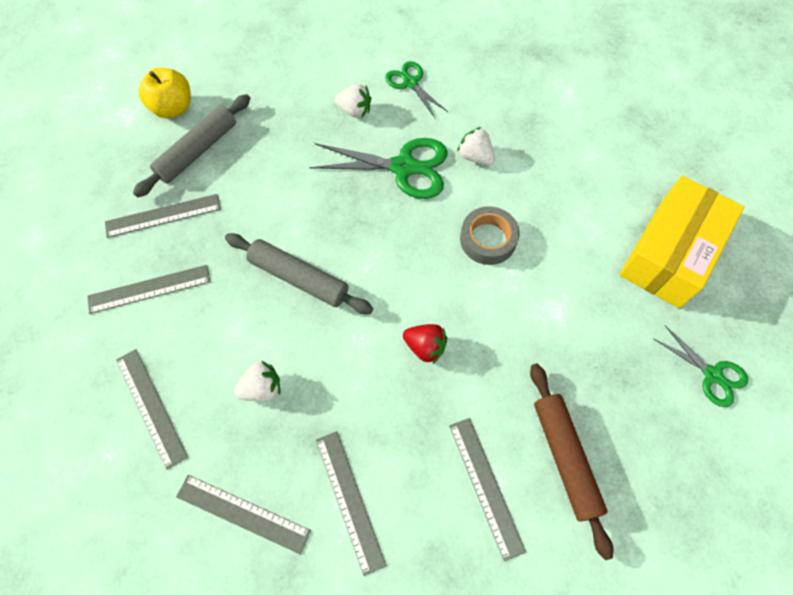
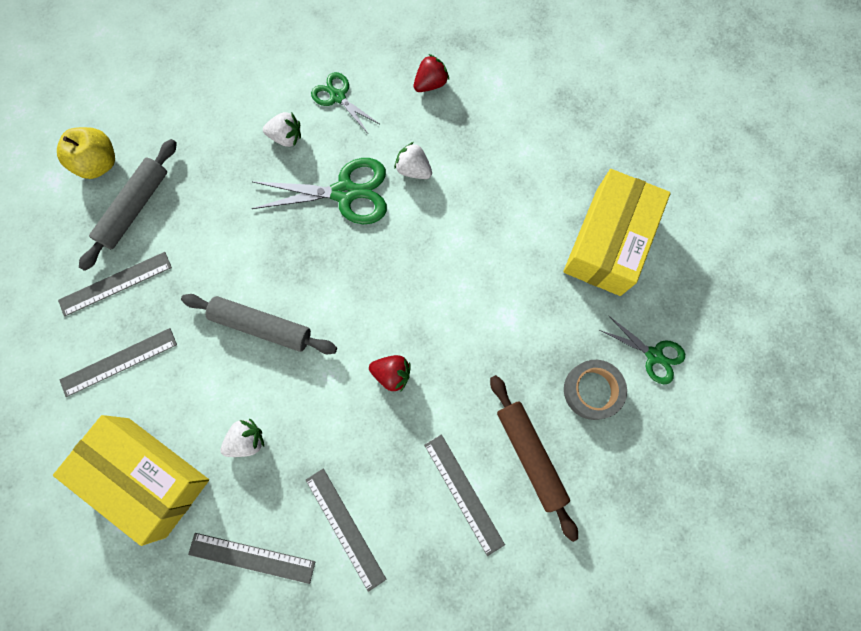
camera: 10 degrees left, 10 degrees up
(151, 407) = (147, 476): grey ruler -> yellow box
(488, 239) = (436, 256): grey tape -> grey tape (592, 390)
(502, 84) = (430, 84): none -> red strawberry

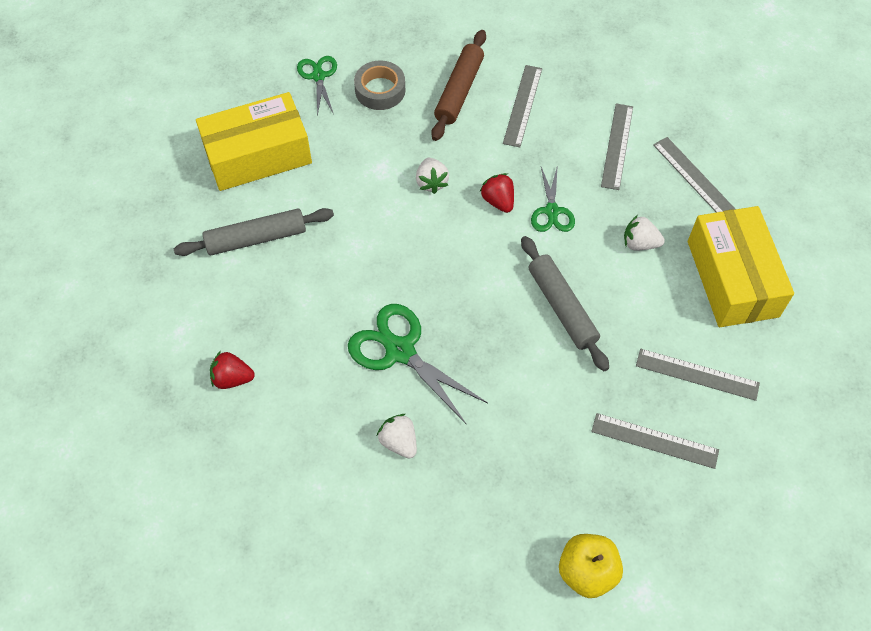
camera: 135 degrees left, 15 degrees down
(135, 208) = (586, 495): grey rolling pin -> grey rolling pin (256, 238)
(338, 97) = (318, 439): green scissors -> green scissors (552, 211)
(413, 170) = (328, 321): white strawberry -> white strawberry (431, 182)

